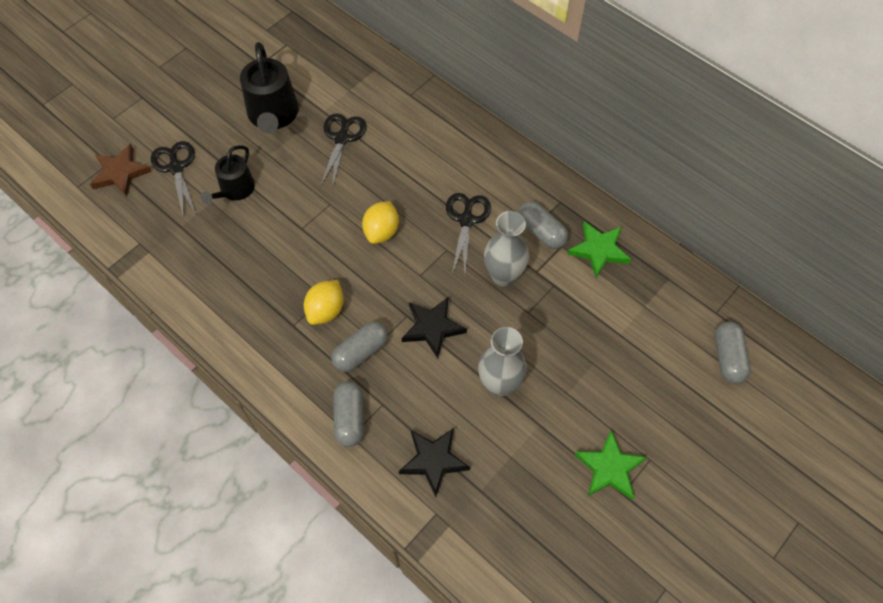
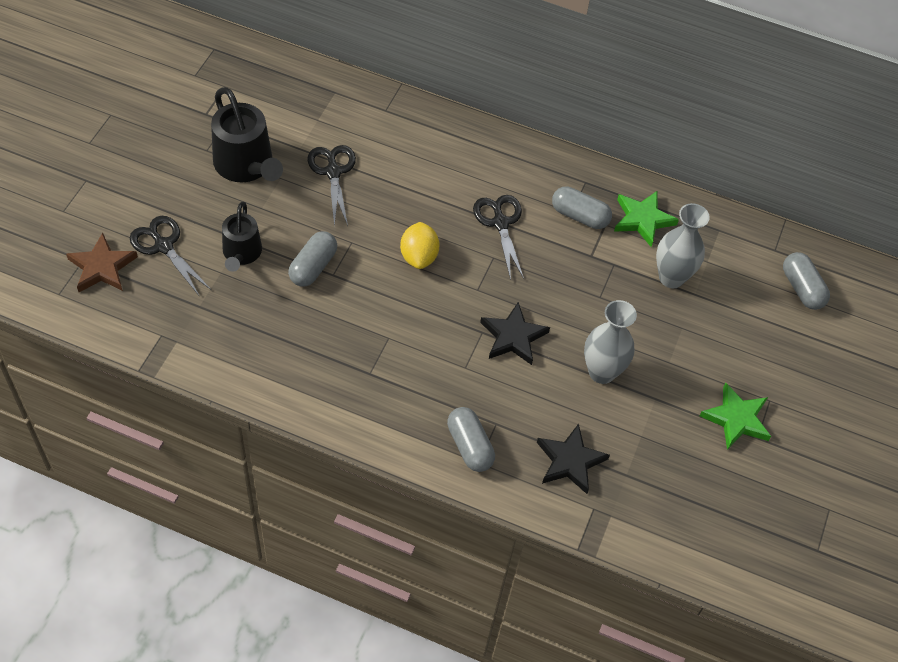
camera: 25 degrees left, 5 degrees down
(326, 310) = (397, 349): yellow lemon -> none
(361, 352) = (452, 380): grey capsule -> grey capsule (313, 267)
(503, 275) = (561, 268): grey vase -> grey vase (671, 277)

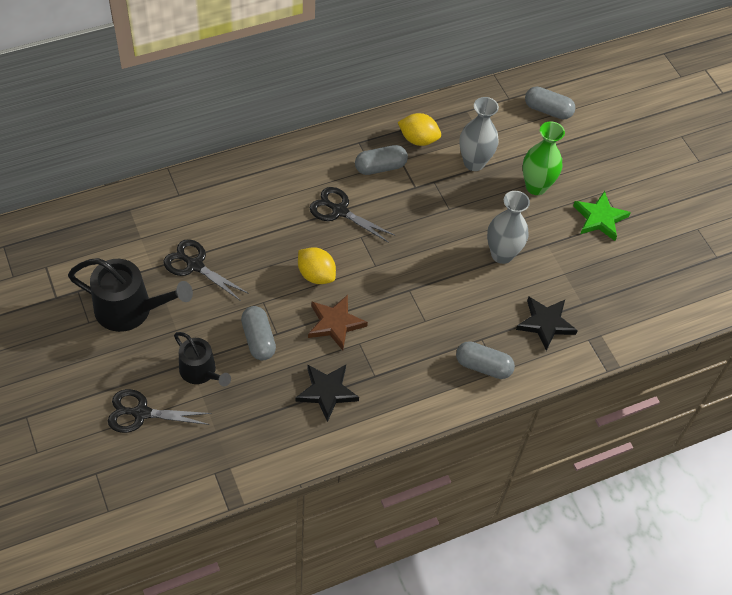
camera: 45 degrees left, 0 degrees up
(102, 267) = (116, 465): brown star -> brown star (335, 323)
(513, 337) = (430, 277): black star -> black star (327, 392)
(642, 220) = (418, 139): green star -> yellow lemon
(706, 343) = (536, 186): none -> green vase

